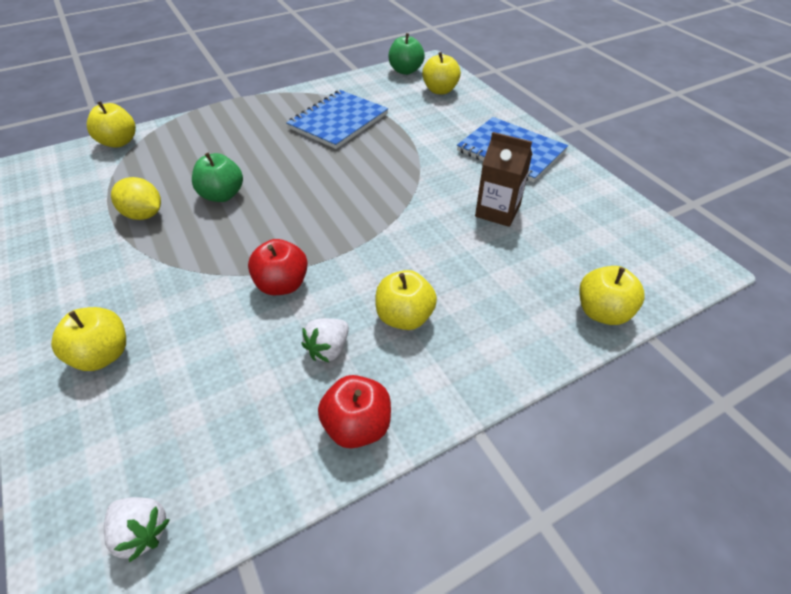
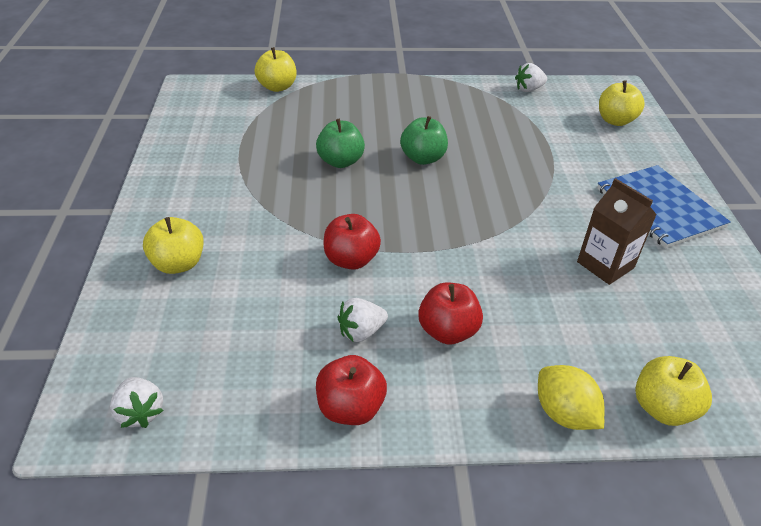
camera: 25 degrees right, 5 degrees down
(143, 215) = (266, 158): yellow lemon -> yellow lemon (564, 413)
(338, 121) = (487, 123): blue notebook -> none
(357, 83) = (528, 89): none -> white strawberry
(404, 317) = (447, 331): yellow apple -> red apple
(405, 71) = (588, 90): green apple -> green apple (423, 158)

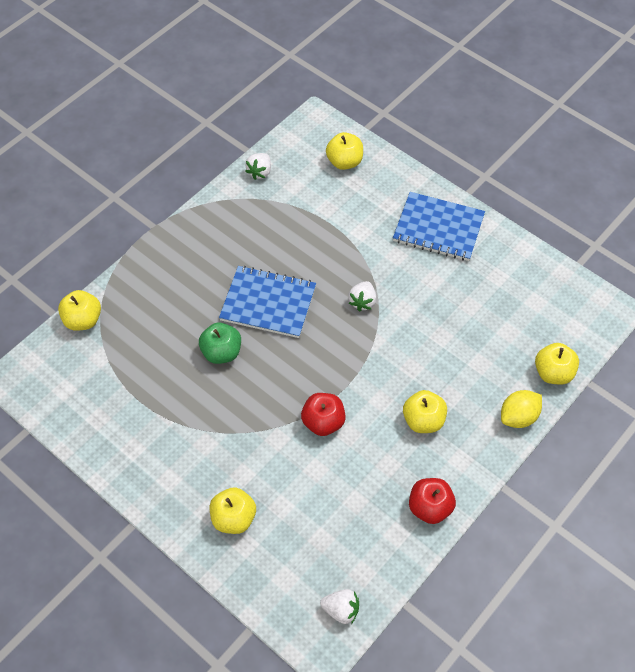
camera: 45 degrees left, 15 degrees up
(361, 332) = (384, 462): white strawberry -> white strawberry (362, 302)
(423, 158) = (268, 303): green apple -> blue notebook
(447, 331) = (423, 420): red apple -> yellow apple
(564, 413) = (518, 417): yellow lemon -> yellow lemon turned 45 degrees counterclockwise
(605, 265) = (451, 301): brown carton -> none

